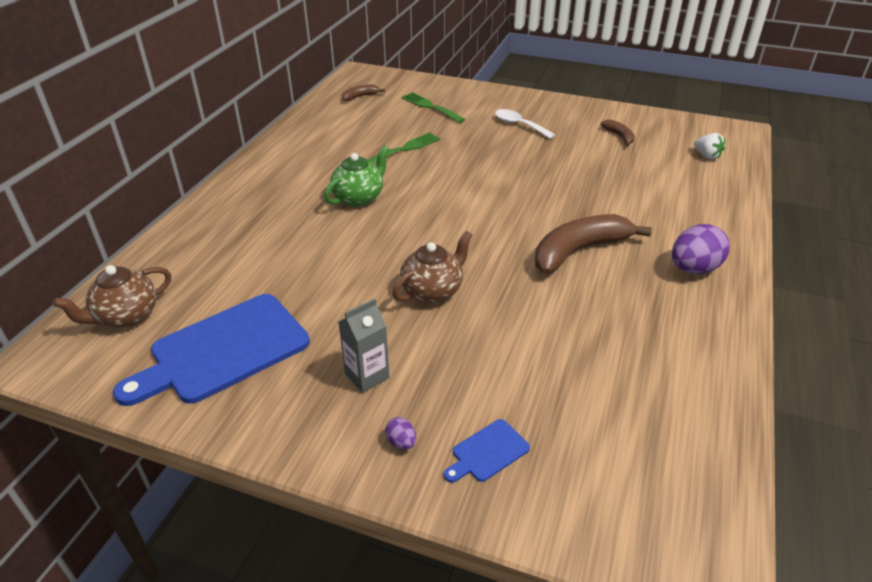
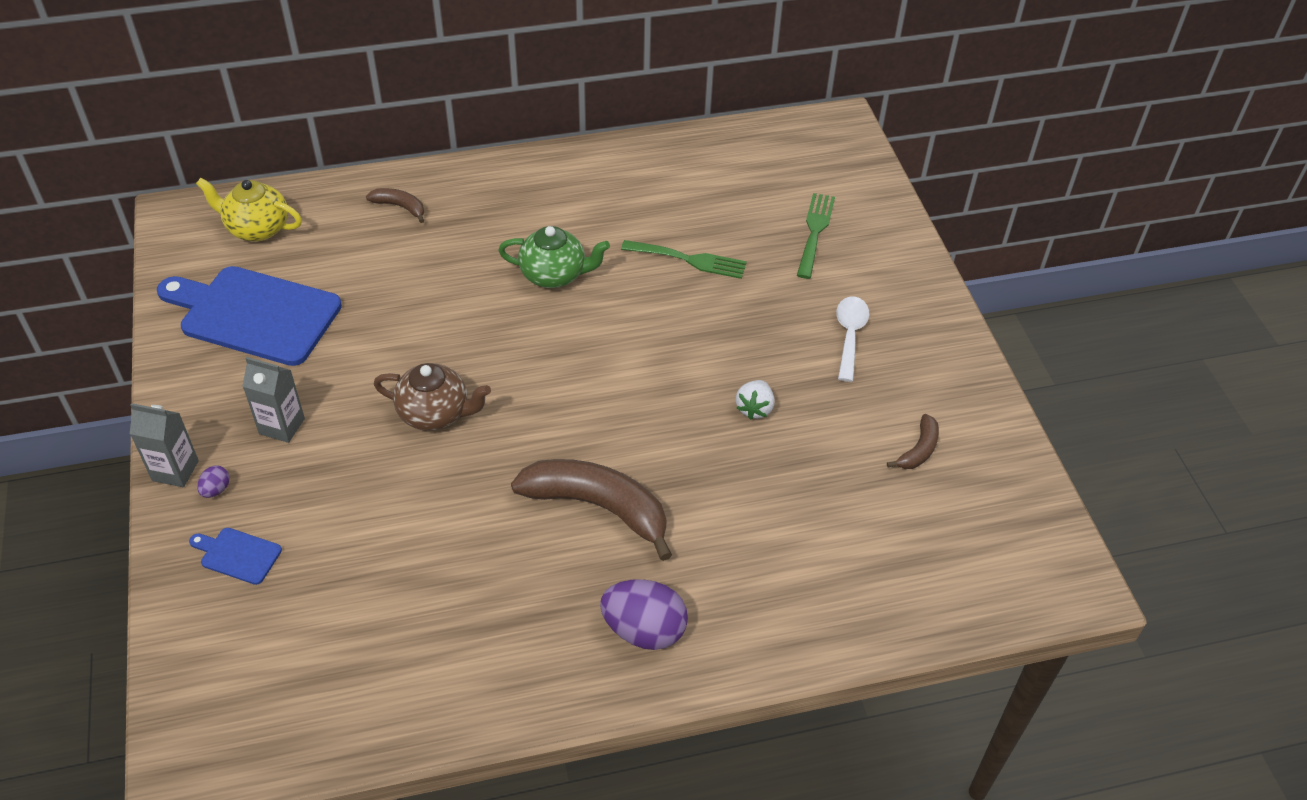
camera: 55 degrees right, 10 degrees up
(126, 316) = (257, 228): brown teapot -> yellow teapot
(353, 464) = (175, 471): none -> grey carton
(360, 97) = (777, 159): brown banana -> brown banana (400, 207)
(707, 156) = (953, 566): white strawberry -> white strawberry (754, 408)

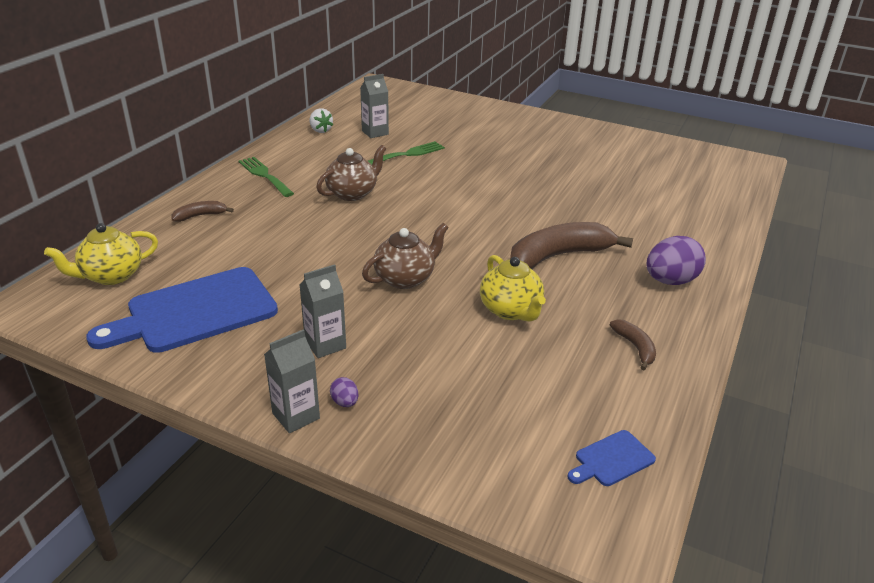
camera: 50 degrees left, 15 degrees down
(237, 555) = (425, 418): blue cutting board -> blue cutting board (612, 460)
(454, 523) = (511, 310): none -> yellow teapot
(554, 275) = (352, 193): green teapot -> brown teapot
(709, 203) = (375, 132): none -> grey carton
(754, 408) = (543, 183): white strawberry -> white strawberry (320, 130)
(815, 231) = (441, 119): green fork -> green fork (264, 175)
(849, 335) = (526, 141): white spoon -> none
(918, 450) = (626, 158): brown banana -> brown banana (635, 347)

